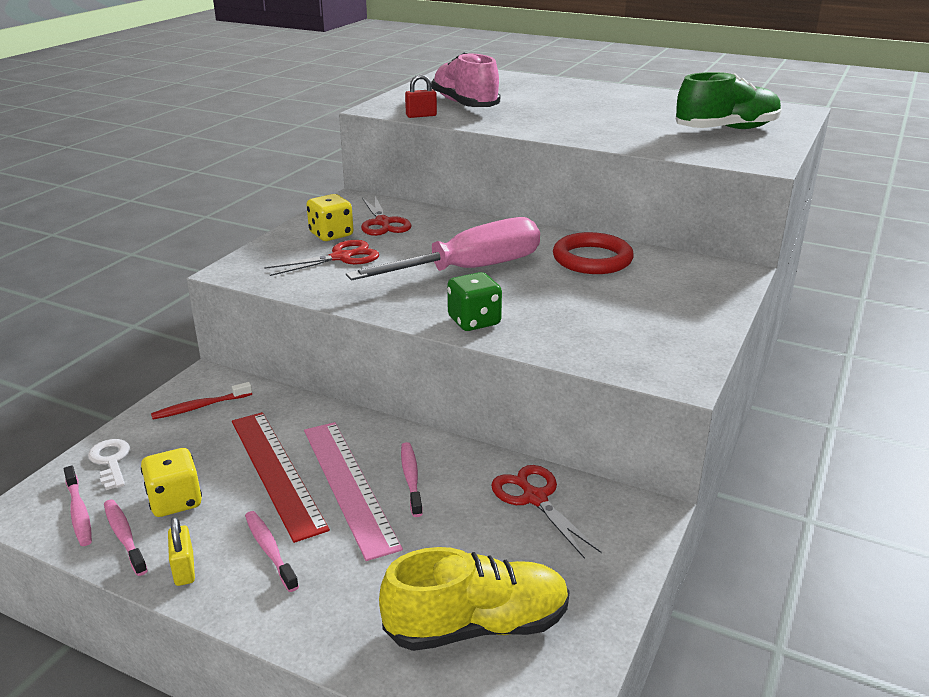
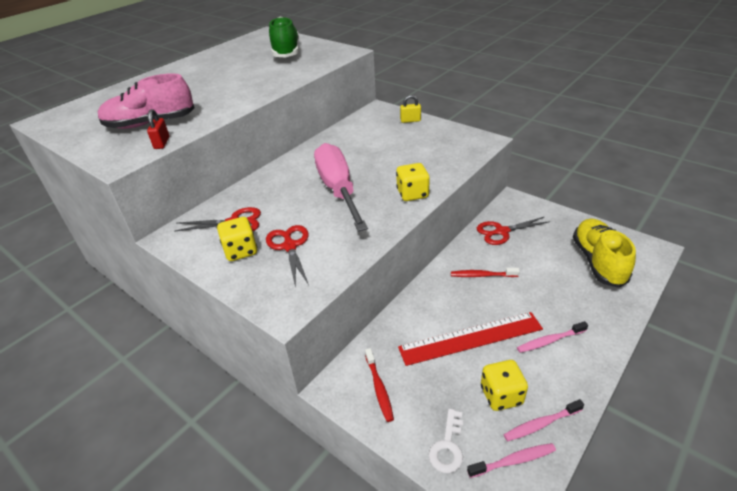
camera: 75 degrees left, 10 degrees up
(111, 461) = (447, 446): white key -> white key turned 60 degrees counterclockwise
(184, 569) = (571, 384): yellow padlock -> yellow padlock (410, 120)
(349, 485) = (487, 302): pink ruler -> none
(411, 478) = (482, 275): pink toothbrush -> red toothbrush
(474, 321) = (412, 194): green dice -> yellow dice
(592, 259) = (343, 145): red ring -> none

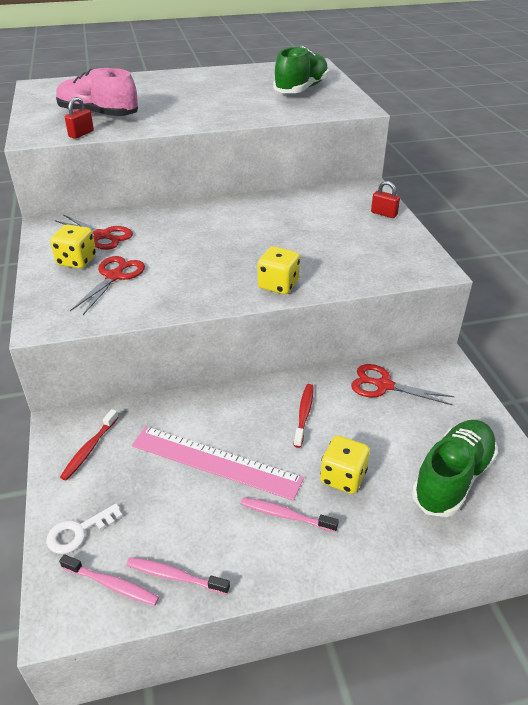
camera: 35 degrees right, 0 degrees up
(338, 190) = (219, 249): pink screwdriver -> none
(410, 120) = (384, 214): yellow padlock -> red padlock
(470, 338) = (215, 461): red ruler -> pink ruler
(482, 275) = (304, 414): red toothbrush -> red toothbrush turned 60 degrees clockwise
(501, 395) = (175, 527): yellow dice -> yellow dice (343, 477)
(598, 261) = (452, 478): yellow shoe -> green shoe

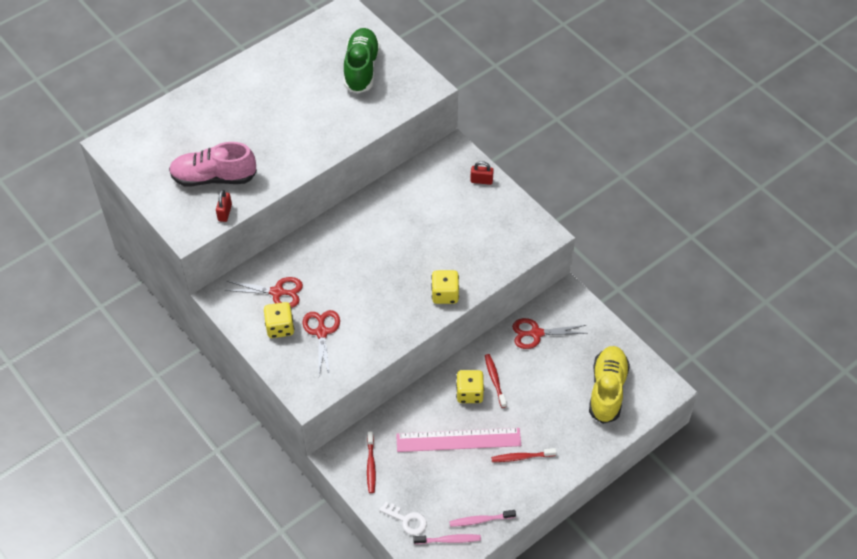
camera: 25 degrees left, 15 degrees up
(79, 532) = (407, 520): white key -> white key turned 90 degrees counterclockwise
(286, 515) = (521, 457): pink toothbrush -> red toothbrush
(343, 477) = (542, 417): yellow dice -> yellow dice (469, 393)
(452, 478) = (607, 390): green shoe -> yellow shoe

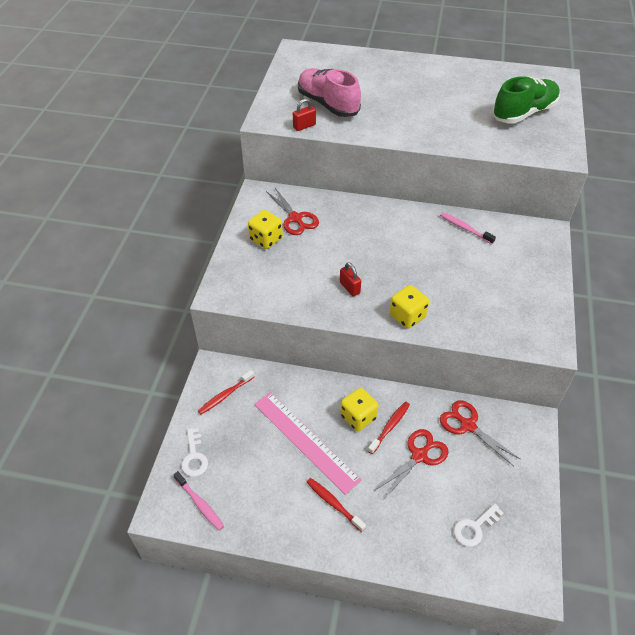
camera: 50 degrees right, 5 degrees down
(321, 332) = (286, 265): red scissors -> red scissors (419, 456)
(480, 520) = (240, 515): pink toothbrush -> pink toothbrush (465, 228)
(481, 181) = (543, 267): red padlock -> red padlock (349, 288)
(607, 390) = (474, 528): yellow shoe -> white key

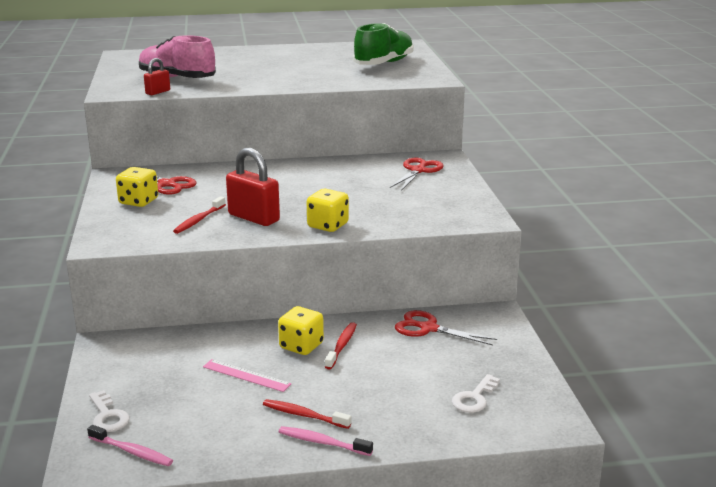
camera: 20 degrees left, 25 degrees down
(225, 395) = (128, 360): red toothbrush -> red toothbrush (199, 220)
(305, 440) = (246, 375): pink ruler -> pink ruler, size x0.56
(349, 288) = (253, 218): red padlock -> red padlock, size x1.88
(419, 456) = (386, 360): red scissors -> red scissors (418, 171)
(465, 228) = (359, 166): pink toothbrush -> pink toothbrush (322, 442)

